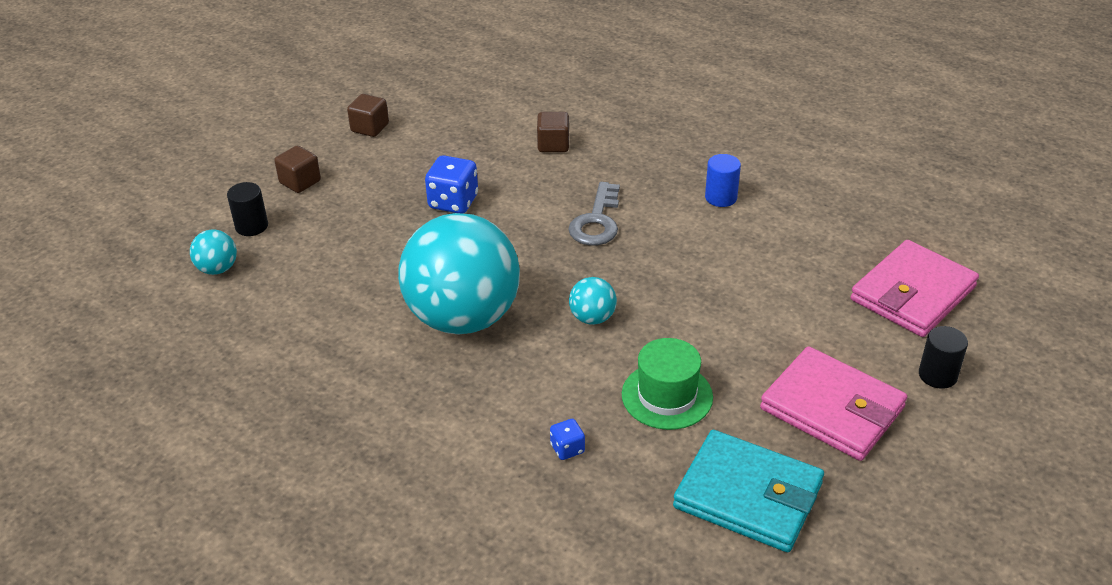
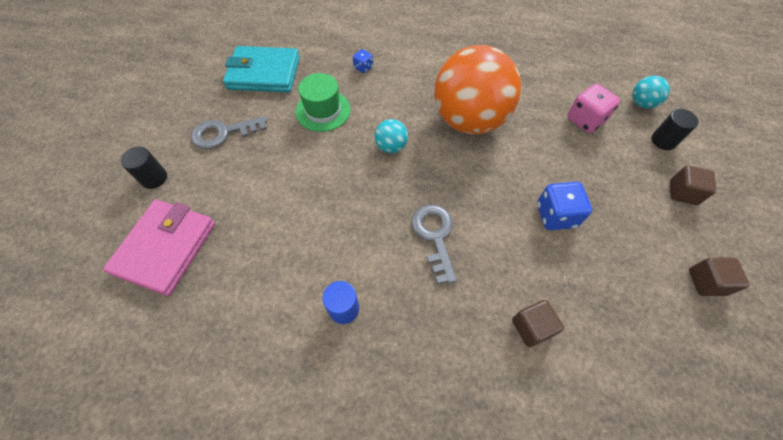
camera: 155 degrees right, 20 degrees up
(313, 273) = (585, 120): none -> pink dice
(463, 318) = (469, 120): turquoise ball -> orange ball
(832, 408) = (223, 133): pink wallet -> grey key

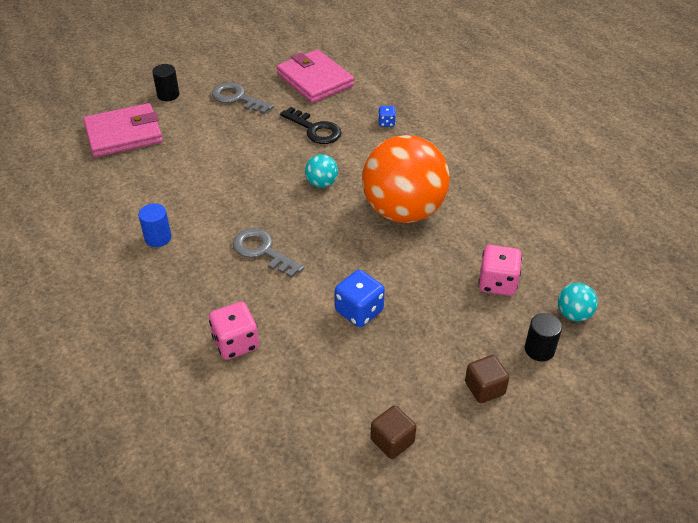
camera: 50 degrees right, 15 degrees down
(264, 73) = (315, 80): turquoise wallet -> pink wallet
(323, 110) = (315, 129): green hat -> black key
(435, 236) = (263, 251): grey key -> grey key turned 90 degrees counterclockwise
(531, 327) = (236, 343): brown cube -> pink dice

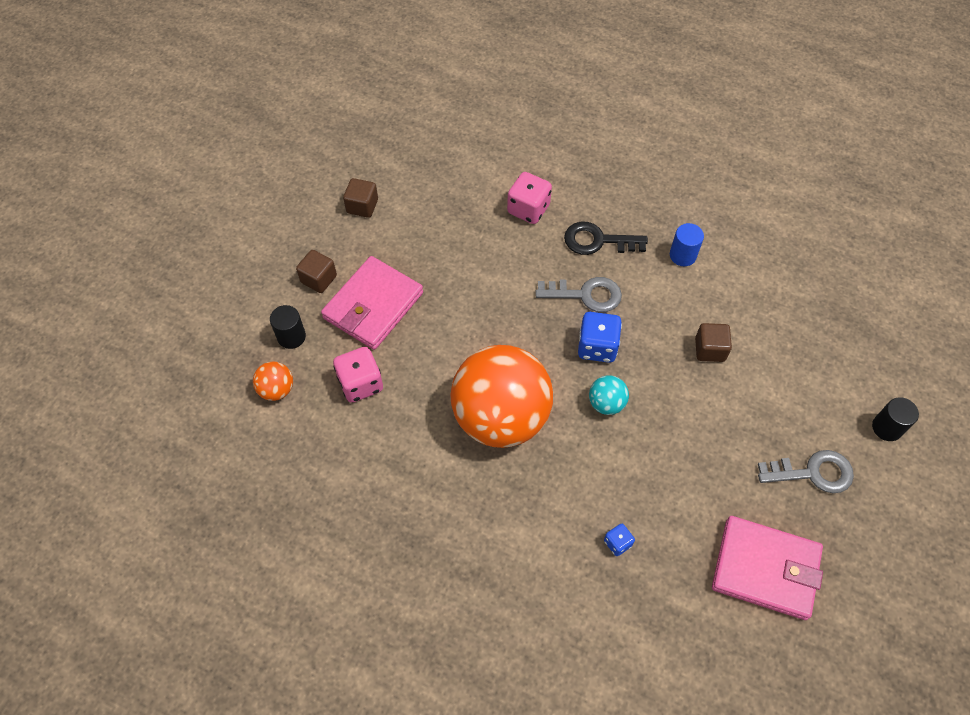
camera: 145 degrees right, 15 degrees up
(124, 134) = (854, 344): pink wallet -> pink wallet (373, 305)
(217, 176) = (709, 349): none -> brown cube
(315, 129) = (683, 478): black key -> black key (598, 241)
(359, 311) = (459, 287): blue dice -> blue dice (597, 347)
(573, 314) = (277, 389): turquoise ball -> orange ball

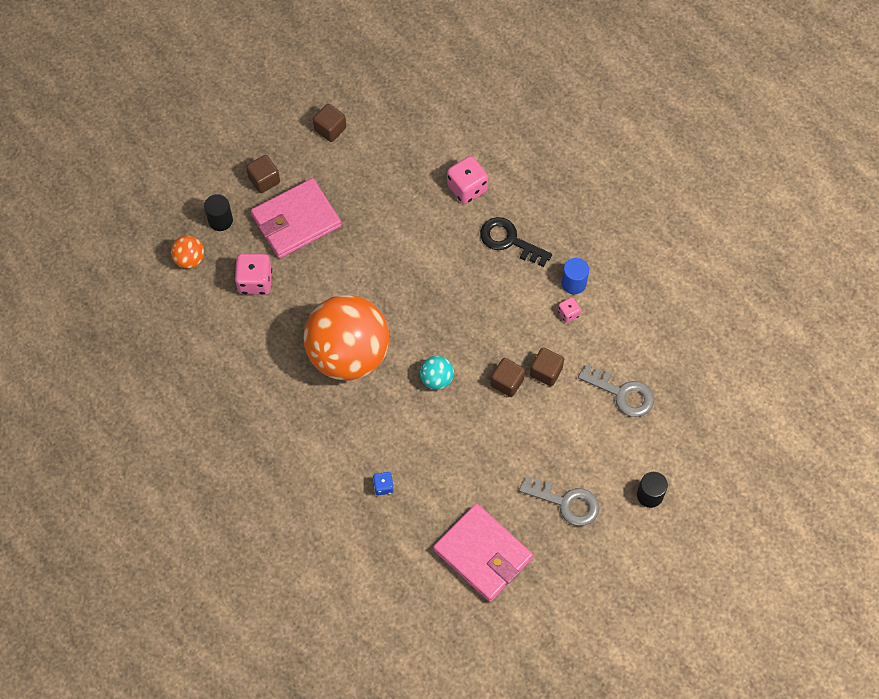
camera: 25 degrees right, 5 degrees up
(585, 295) = (472, 283): grey key -> grey key (622, 393)
(597, 347) = (456, 330): blue dice -> none
(678, 376) = (507, 382): none -> brown cube
(696, 285) = (568, 314): none -> pink dice

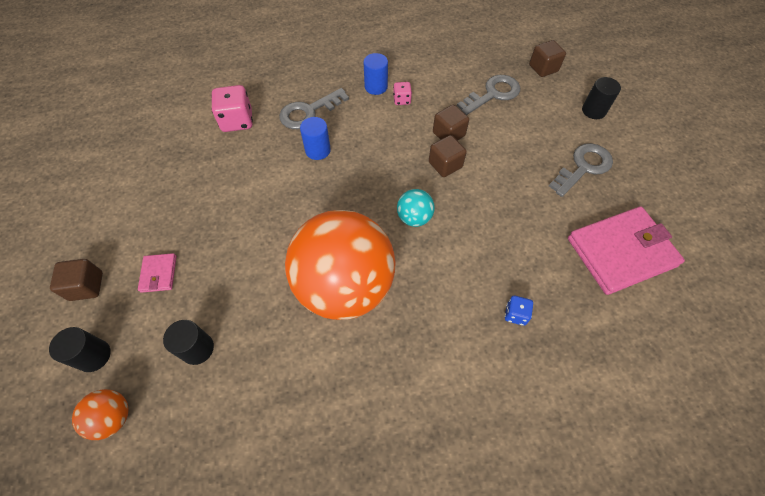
camera: 65 degrees left, 5 degrees down
(255, 281) = (197, 349): pink dice -> black cylinder
(296, 221) = (159, 274): pink wallet -> pink wallet, size x0.44
(330, 129) = (87, 201): brown cube -> brown cube (543, 68)
(468, 270) = (318, 150): none -> blue cylinder
(509, 241) = (309, 112): black key -> grey key

